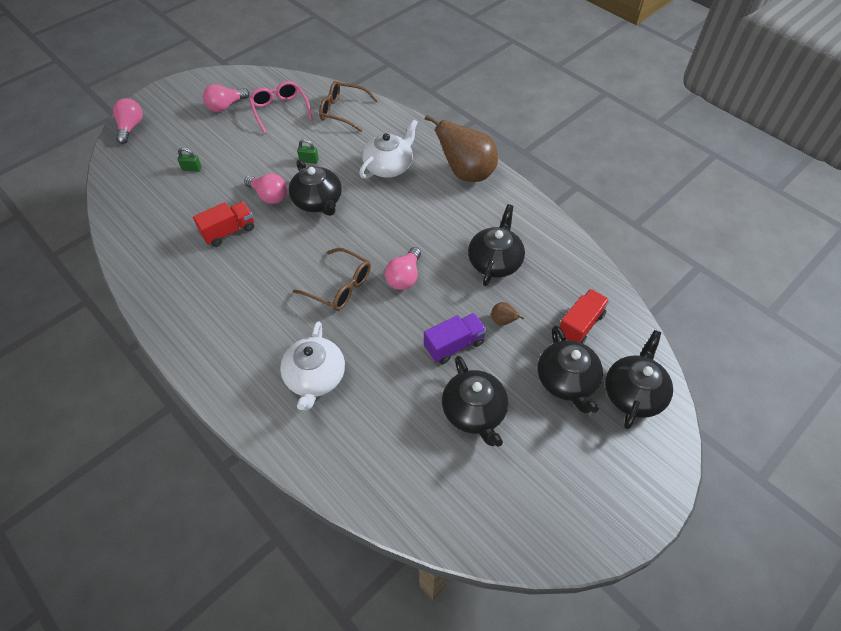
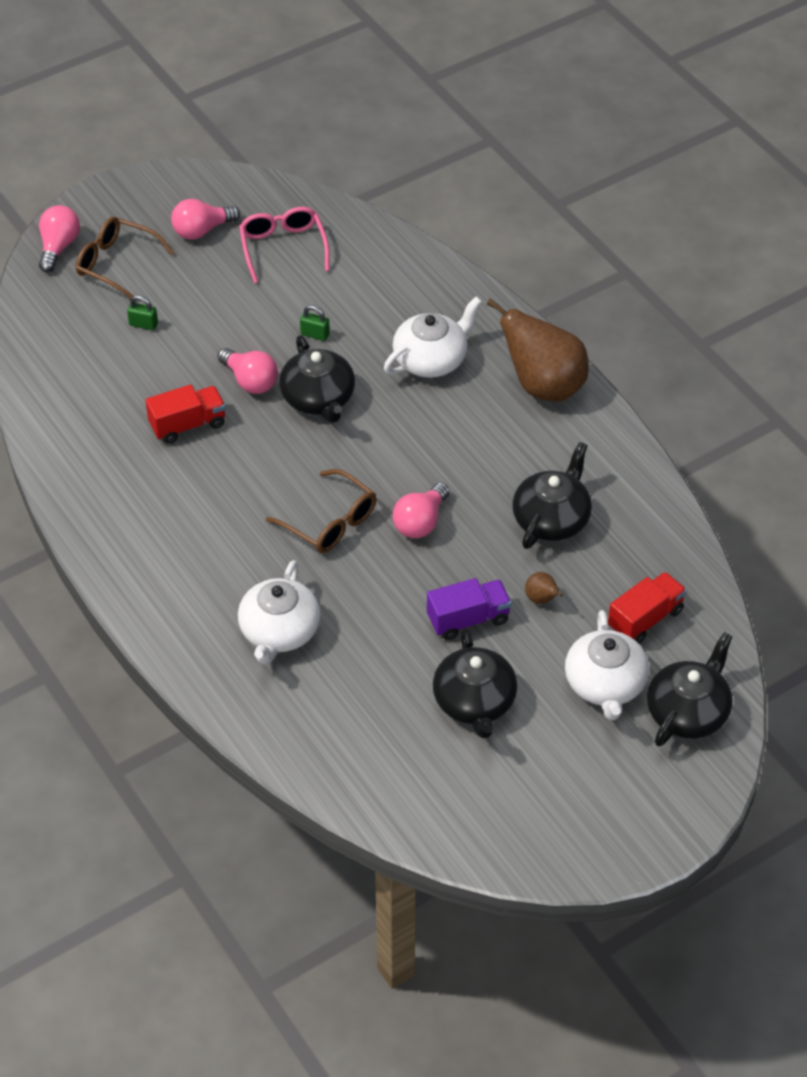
camera: 10 degrees right, 5 degrees down
(343, 111) = (379, 262): brown glasses -> brown glasses (117, 264)
(566, 381) = (605, 684): black teapot -> white teapot

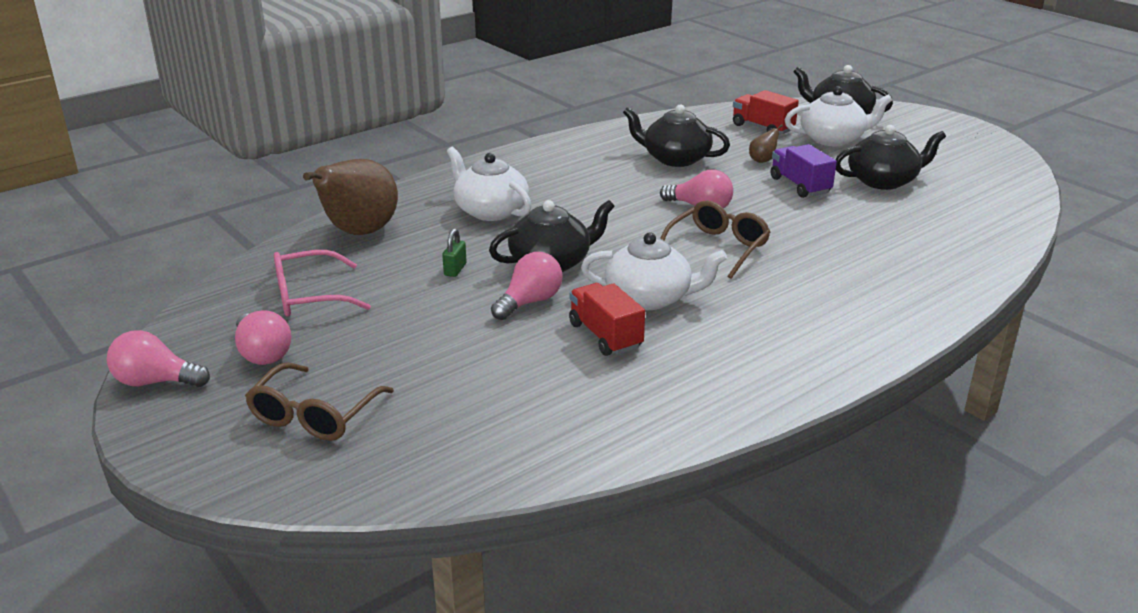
camera: 95 degrees left, 20 degrees down
(58, 247) = (266, 473): pink light bulb -> pink light bulb (155, 382)
(143, 324) = (436, 382): green padlock -> none
(279, 632) = (866, 264): white teapot -> white teapot (650, 298)
(543, 386) = (521, 164): brown pear -> brown pear (359, 233)

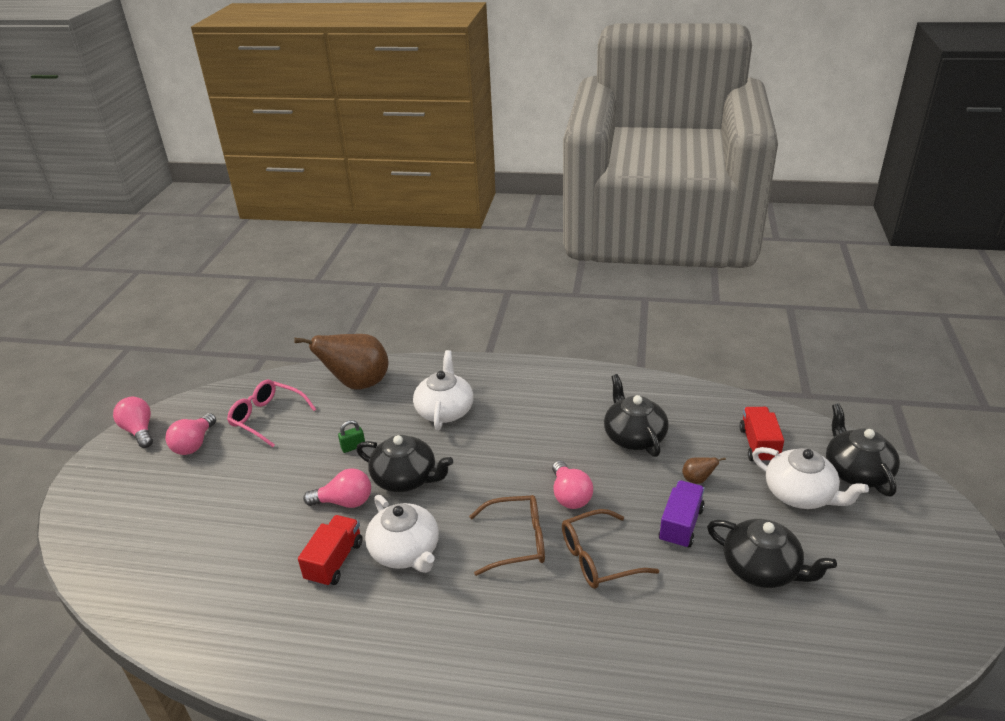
camera: 50 degrees right, 5 degrees up
(315, 415) = (149, 503): brown glasses -> brown glasses (599, 558)

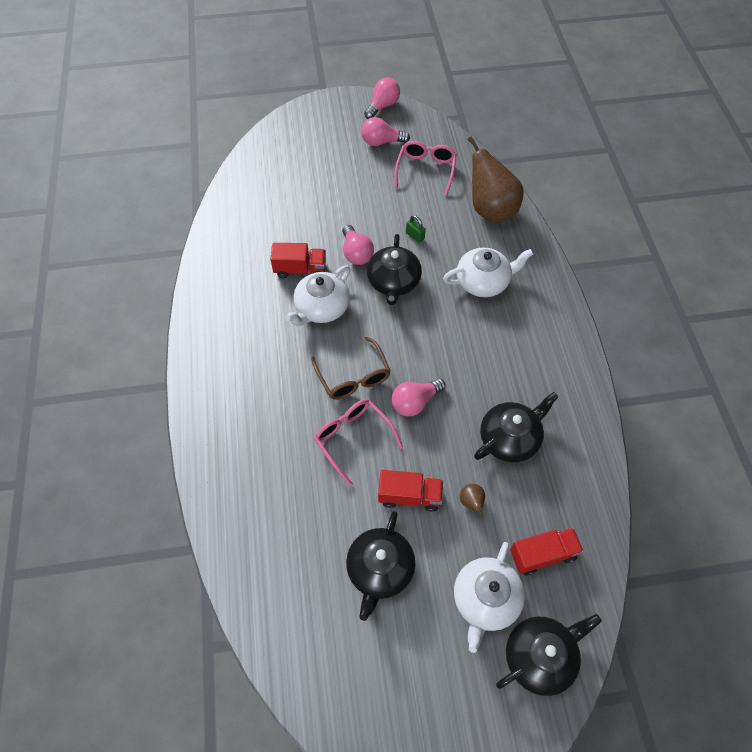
camera: 70 degrees right, 25 degrees up
(599, 558) = (353, 439): brown glasses -> pink glasses
(681, 525) = (409, 496): purple truck -> red truck

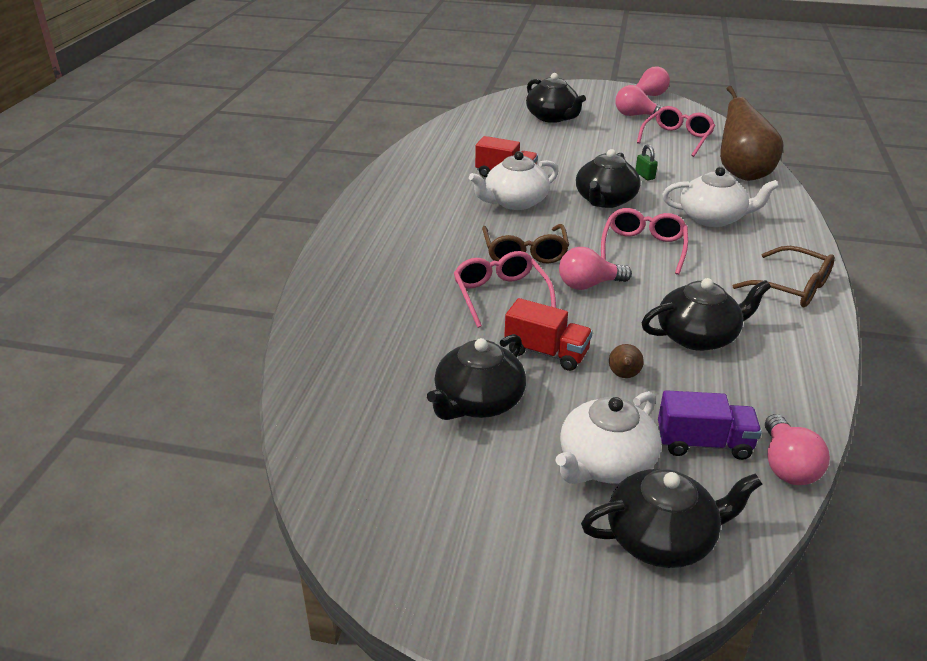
camera: 20 degrees right, 25 degrees down
(310, 165) = (552, 117): none -> black teapot
(356, 253) = (572, 175): pink light bulb -> pink light bulb (787, 466)
(442, 340) = (643, 248): none -> pink glasses
(542, 554) = (703, 443): red truck -> purple truck
(560, 355) = (791, 287): none -> brown glasses

